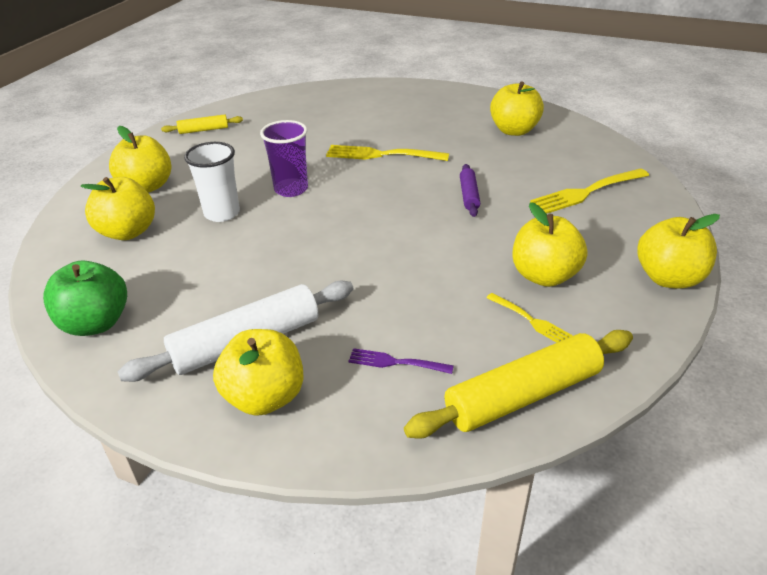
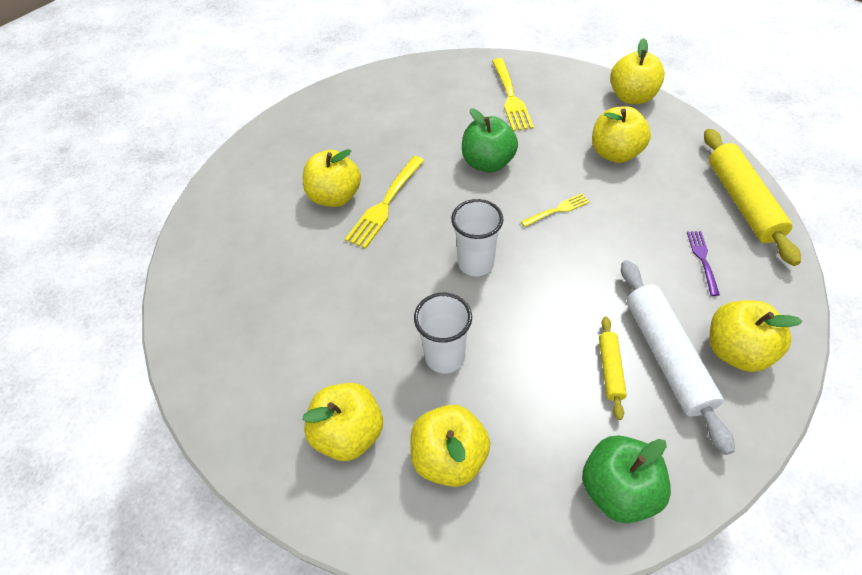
camera: 70 degrees left, 15 degrees up
(203, 130) = (227, 360): yellow rolling pin -> yellow rolling pin (610, 369)
(291, 189) = (420, 288): purple cup -> none
(330, 211) = (475, 263): none -> white cup
(396, 362) = (703, 260): purple fork -> purple fork turned 150 degrees clockwise
(469, 195) = (488, 163): purple rolling pin -> green apple
(514, 130) = (389, 105): yellow apple -> yellow apple (335, 197)
(530, 320) = (665, 176): yellow fork -> yellow fork (557, 210)

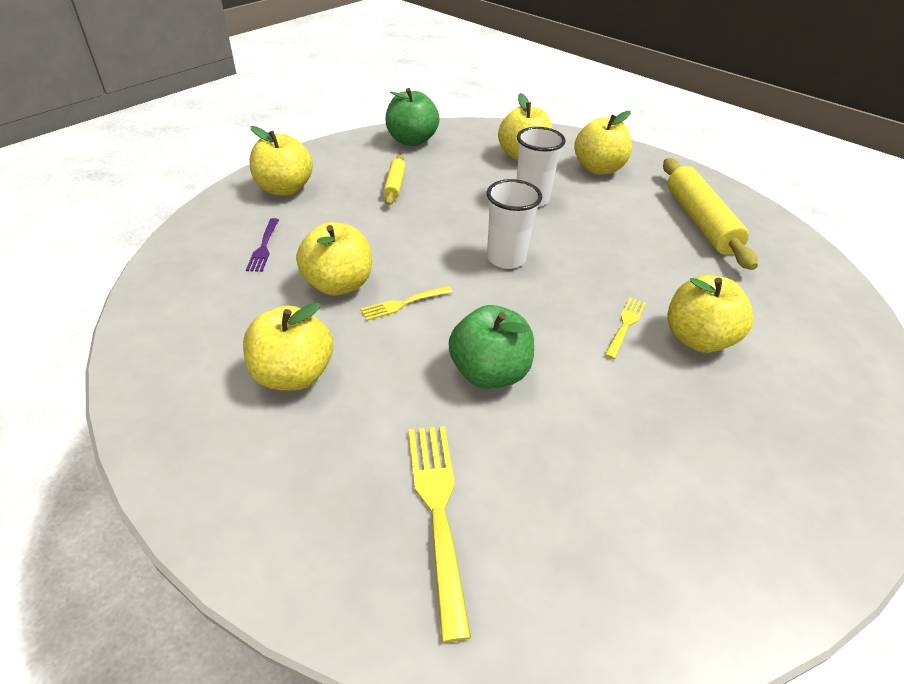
camera: 175 degrees right, 10 degrees down
(385, 203) = (625, 326): yellow fork -> yellow fork, size x0.57
(631, 97) = (199, 492): yellow apple -> yellow apple (338, 284)
(666, 356) = (344, 189): white rolling pin -> none
(742, 202) = (169, 297): yellow rolling pin -> yellow rolling pin (700, 221)

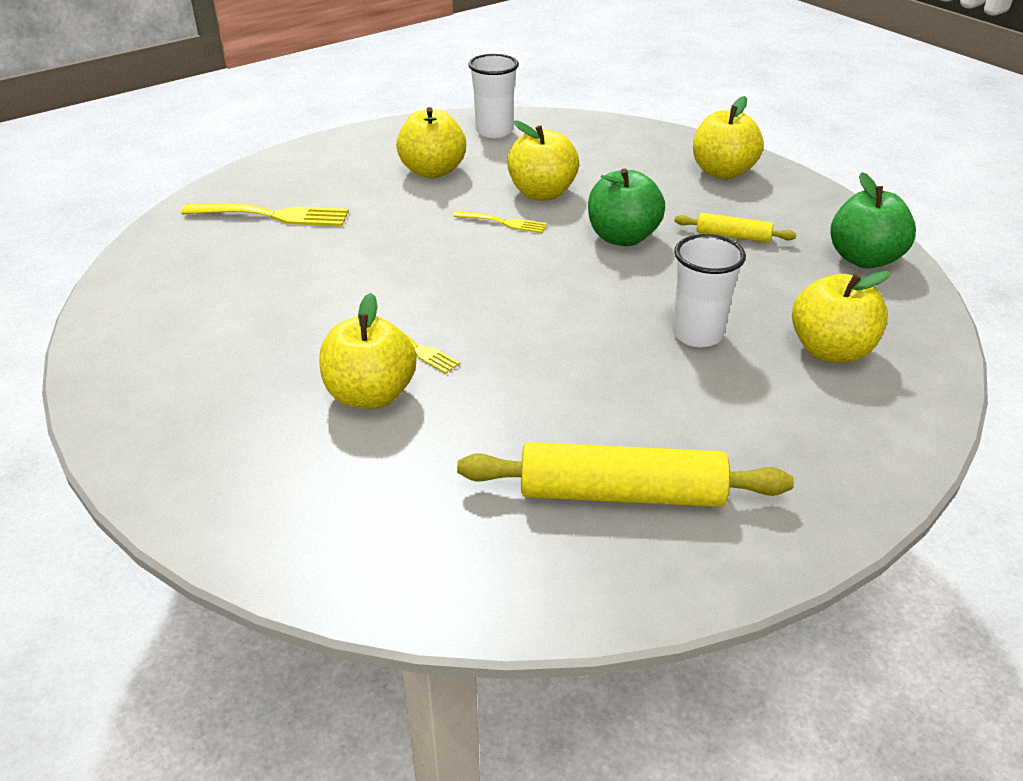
camera: 105 degrees right, 5 degrees down
(264, 247) = (611, 161): purple fork -> none
(404, 303) = (502, 222): yellow fork -> yellow fork turned 120 degrees clockwise
(489, 372) = (390, 253): green apple -> green apple (622, 237)
(506, 258) = (561, 290): white cup -> white cup (494, 131)
(598, 169) = (798, 423): yellow apple -> none

